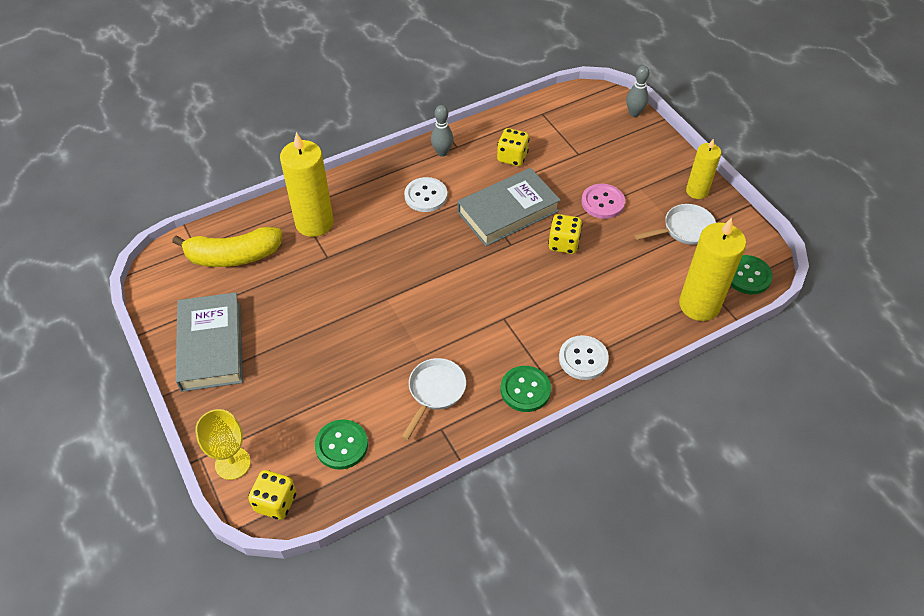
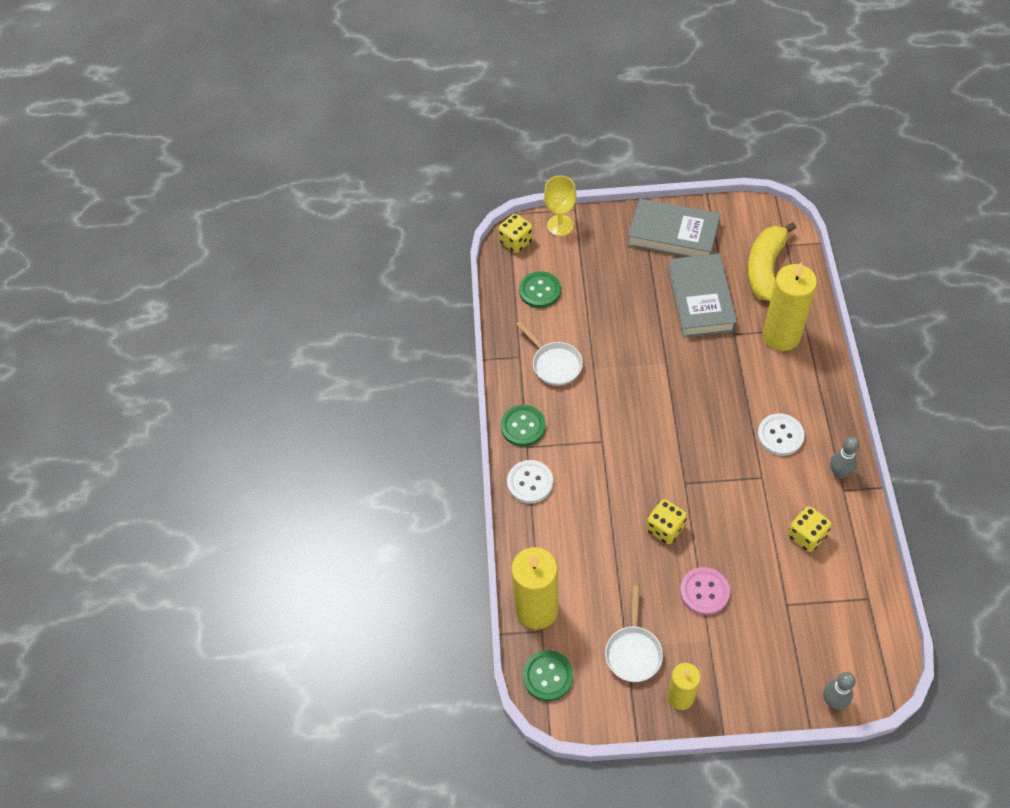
camera: 120 degrees right, 5 degrees up
(508, 212) = (728, 498): grey book -> grey book (700, 299)

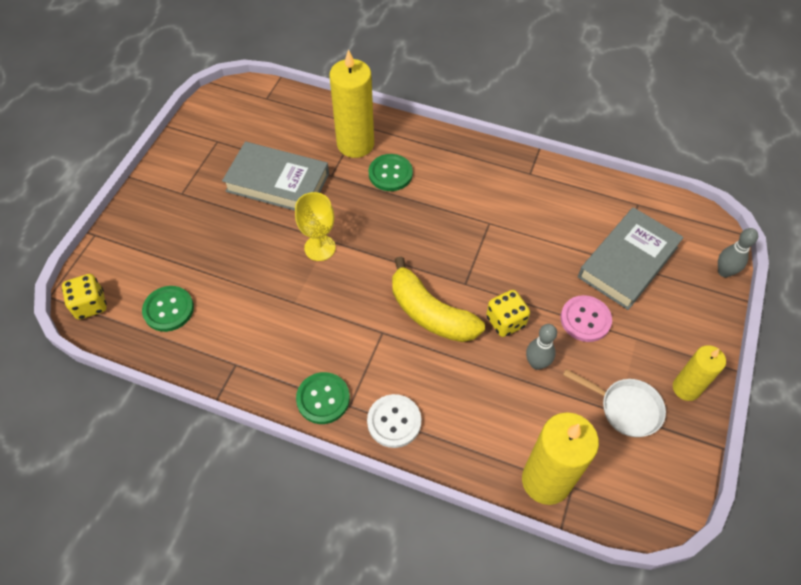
camera: 70 degrees left, 0 degrees up
(548, 676) = (626, 503): green button -> green button (390, 174)
(554, 364) = (266, 335): white pan -> none
(560, 225) = (103, 256): yellow goblet -> yellow goblet (320, 248)
(673, 234) = (190, 170): grey book -> grey book (628, 262)
(765, 268) = (279, 123): yellow banana -> yellow banana (430, 313)
(780, 435) = (455, 191): white button -> none
(806, 536) = (561, 218): yellow dice -> none
(839, 473) = (512, 168): grey bowling pin -> grey bowling pin (536, 363)

